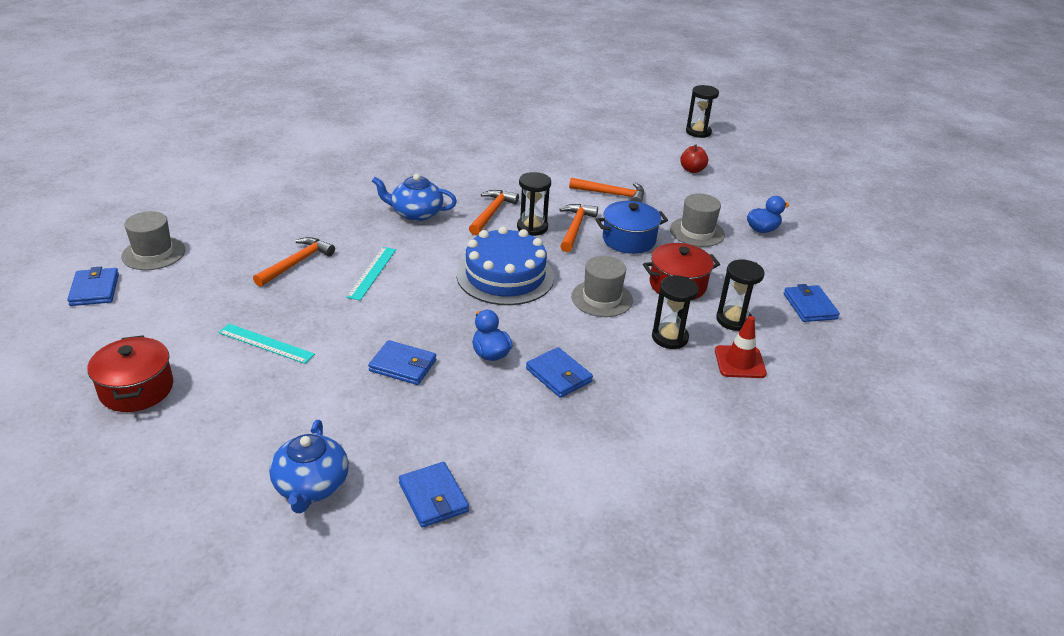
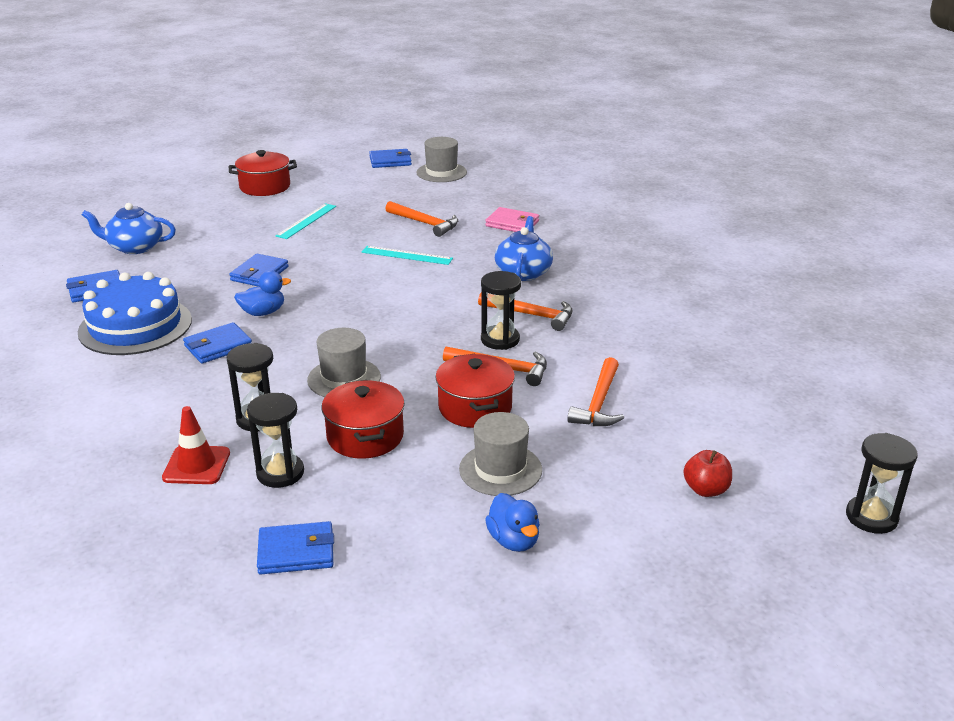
camera: 95 degrees right, 5 degrees down
(311, 215) = (512, 223): none -> pink wallet
(505, 276) = (396, 321): blue cake -> blue cake (135, 326)
(629, 240) = (475, 407): blue pot -> red pot

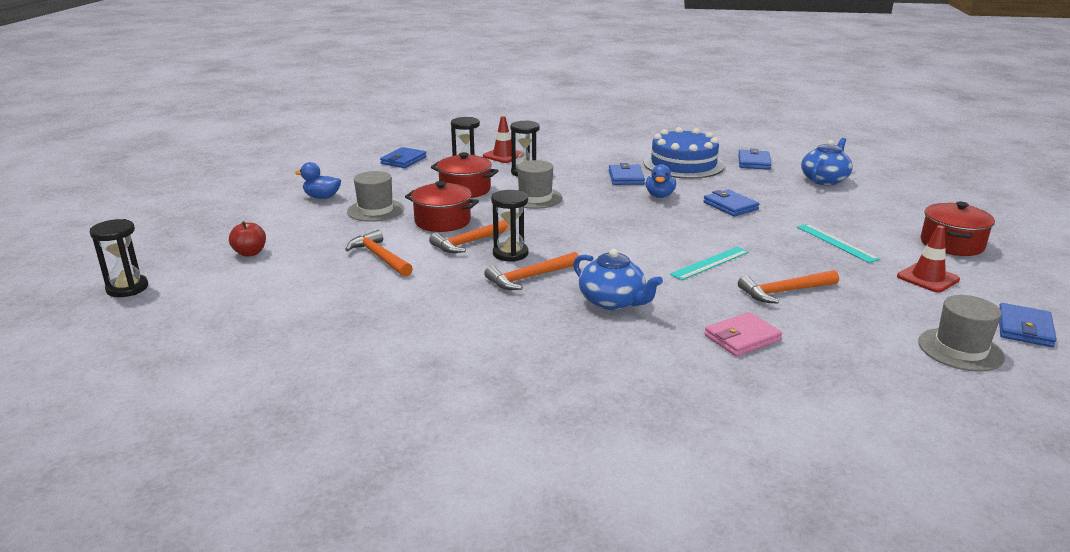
camera: 125 degrees right, 5 degrees down
(342, 188) = (927, 278): none -> red traffic cone

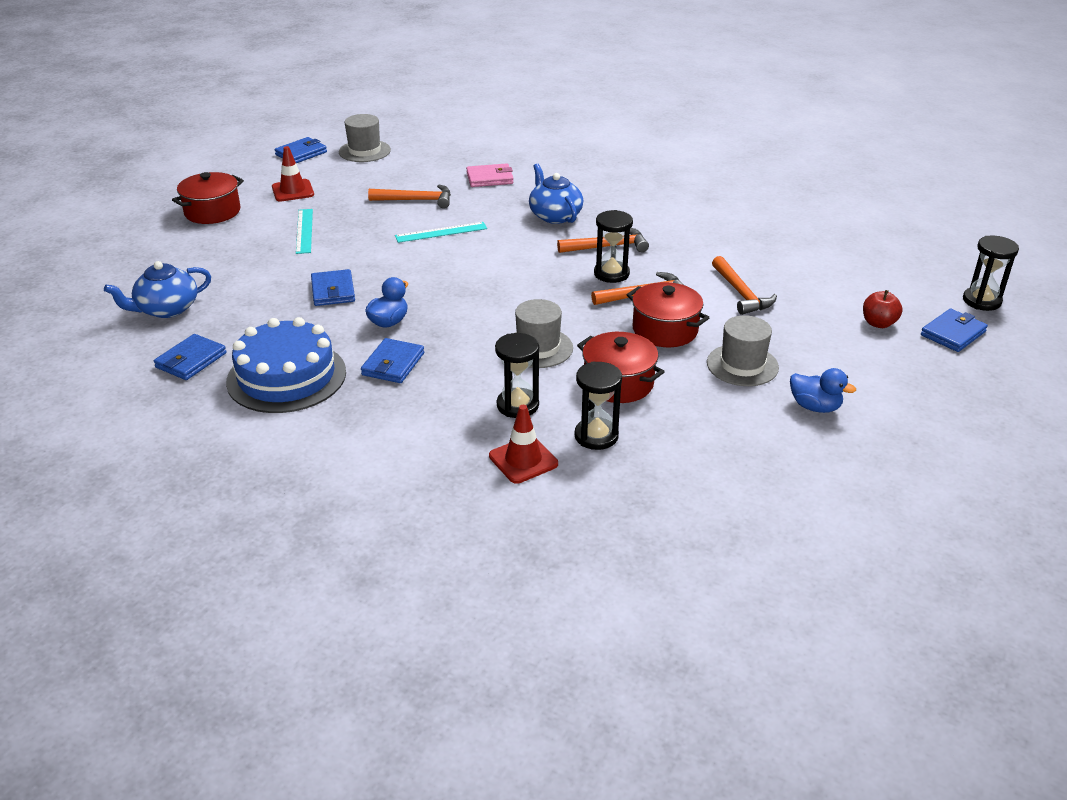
camera: 160 degrees left, 10 degrees up
(403, 160) = (690, 482): blue wallet -> blue wallet (953, 333)

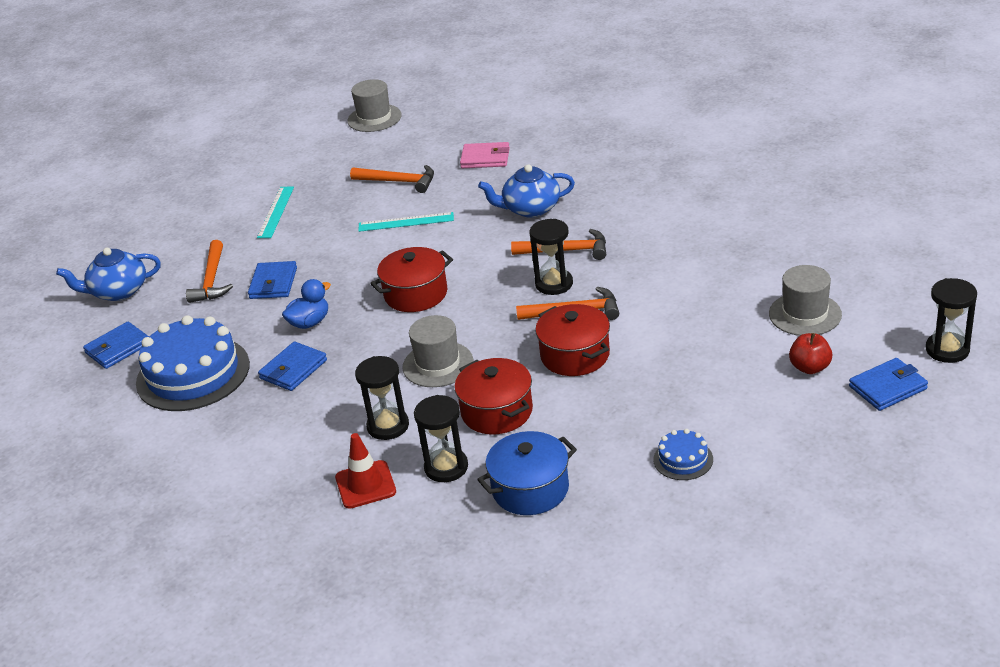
camera: 20 degrees right, 0 degrees up
(212, 212) = (200, 184): red pot -> red pot (416, 294)
(293, 191) = (284, 164): red traffic cone -> none
(301, 153) = (311, 118): blue wallet -> none
(555, 215) = (530, 209): blue teapot -> blue teapot turned 90 degrees counterclockwise
(689, 446) = (530, 489): none -> blue pot
(741, 293) = (678, 318): orange hammer -> orange hammer (211, 280)
(742, 365) = (633, 404): grey hat -> grey hat (805, 314)
(815, 407) = (683, 459): blue duck -> blue cake

